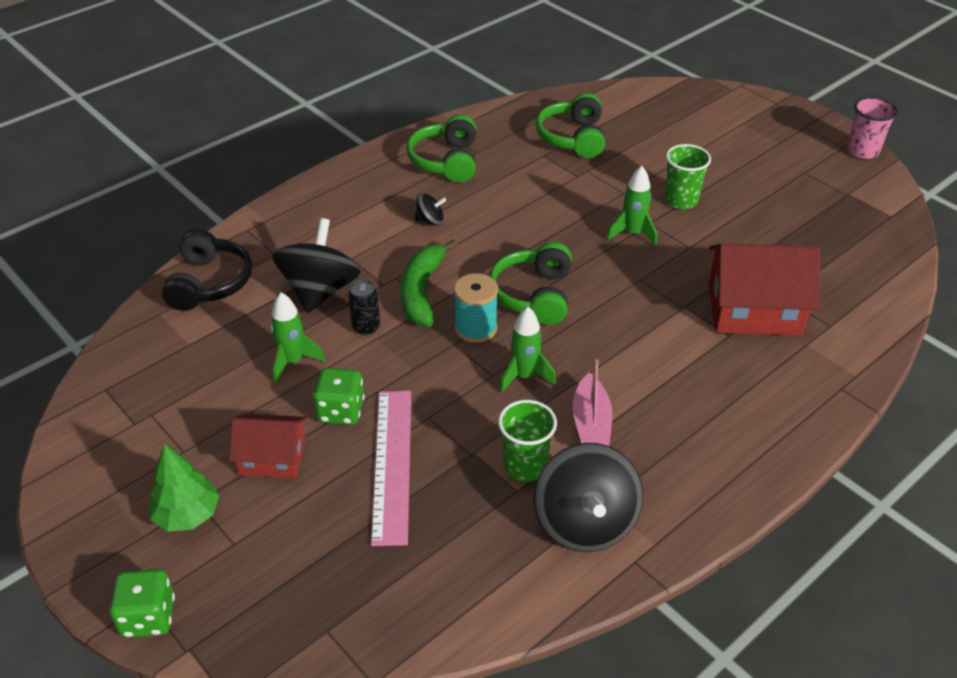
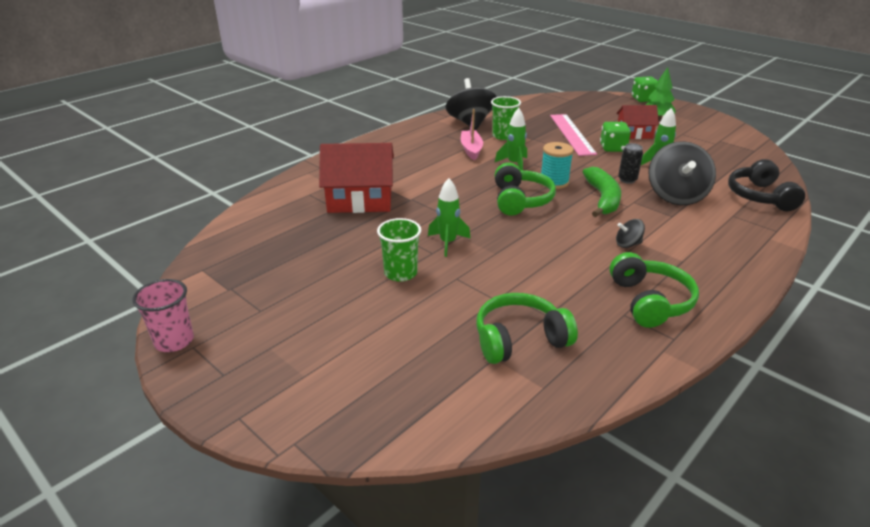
camera: 175 degrees right, 10 degrees down
(573, 138) = (519, 339): green headphones -> green headphones turned 105 degrees counterclockwise

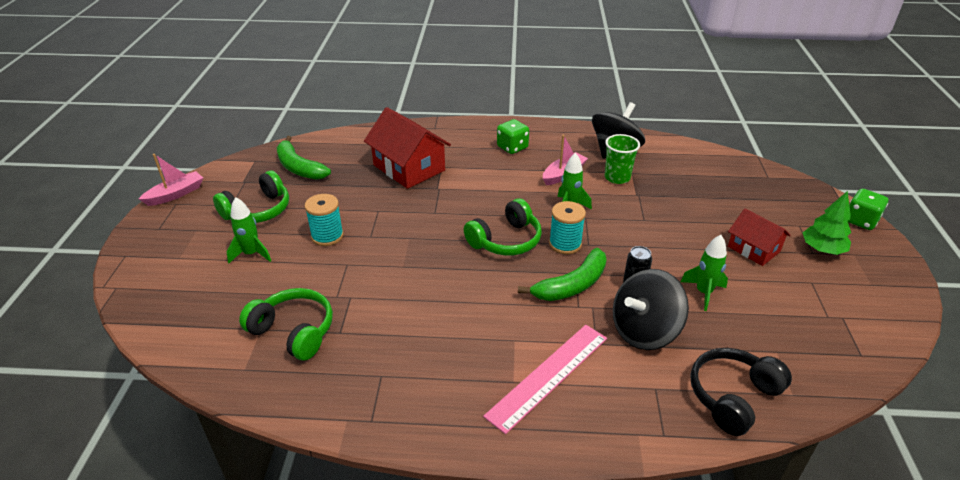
camera: 50 degrees right, 5 degrees up
(174, 341) = (176, 194): pink cup -> pink boat
(262, 249) = (299, 167): none -> green banana
(400, 273) = (327, 236): green cup -> turquoise spool
(448, 243) = (392, 236): green rocket -> green rocket (251, 254)
(572, 134) = (685, 212): pink ruler -> pink ruler (548, 376)
(613, 148) = (693, 249): green dice -> green dice (512, 147)
(628, 244) = (502, 334): black spinning top -> none
(649, 301) = (416, 384): green headphones -> green headphones (258, 210)

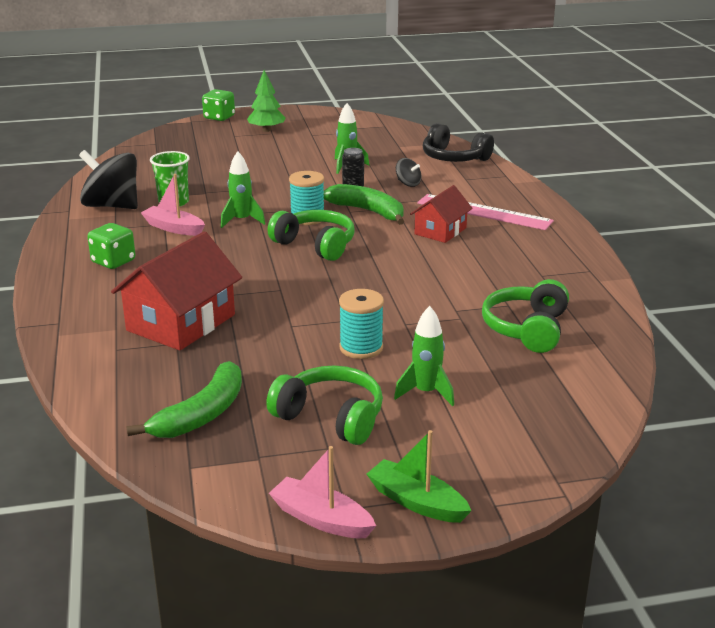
camera: 105 degrees left, 10 degrees down
(156, 227) = (416, 502): none -> green boat
(644, 331) = (408, 183): black spinning top -> black spinning top, size x0.46
(753, 249) = (277, 150): red house -> red house (440, 231)

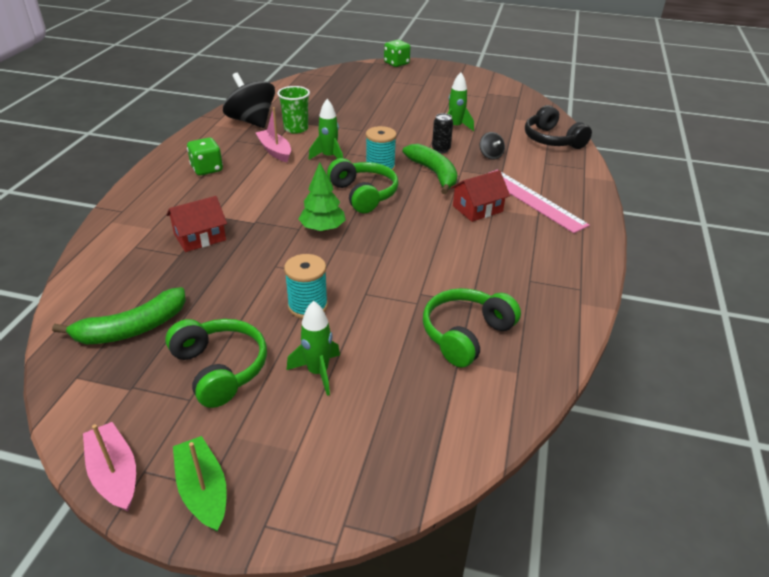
camera: 25 degrees right, 10 degrees up
(181, 323) = (200, 237): red house -> red house, size x0.60
(266, 130) = (422, 81): green tree -> green tree (322, 228)

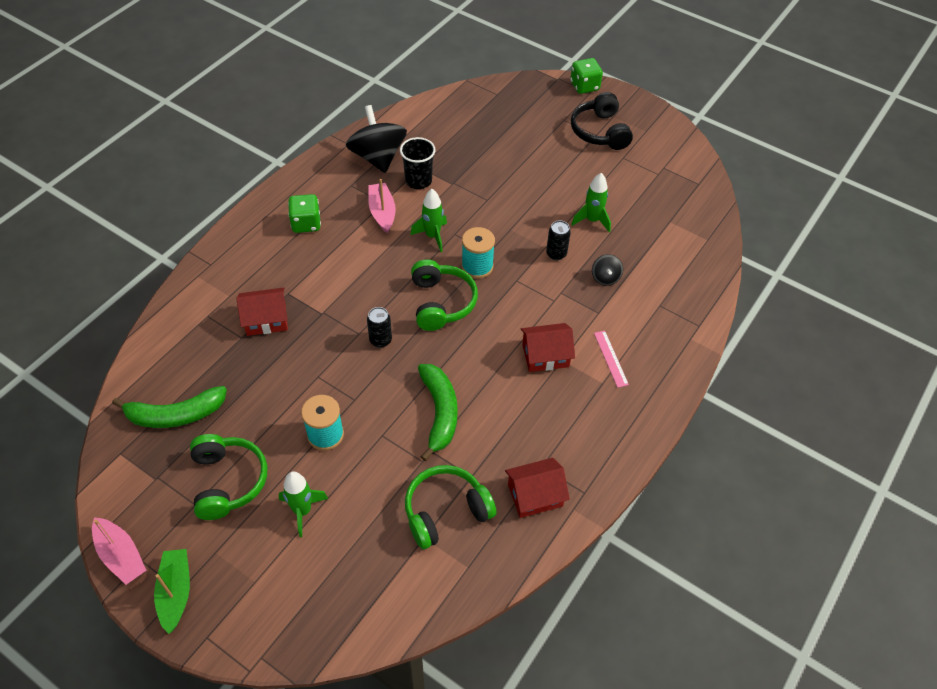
camera: 20 degrees right, 15 degrees up
(114, 474) = (121, 555): pink boat -> pink boat turned 150 degrees clockwise
(296, 129) = (418, 181): green cup -> black cup
(322, 228) = (380, 340): green tree -> black can
(434, 174) = (528, 290): green banana -> green banana (439, 412)
(532, 200) = (611, 358): pink ruler -> pink ruler, size x0.50
(539, 301) = (535, 495): none -> red house
(552, 140) = (691, 270): black headphones -> black headphones (600, 131)

